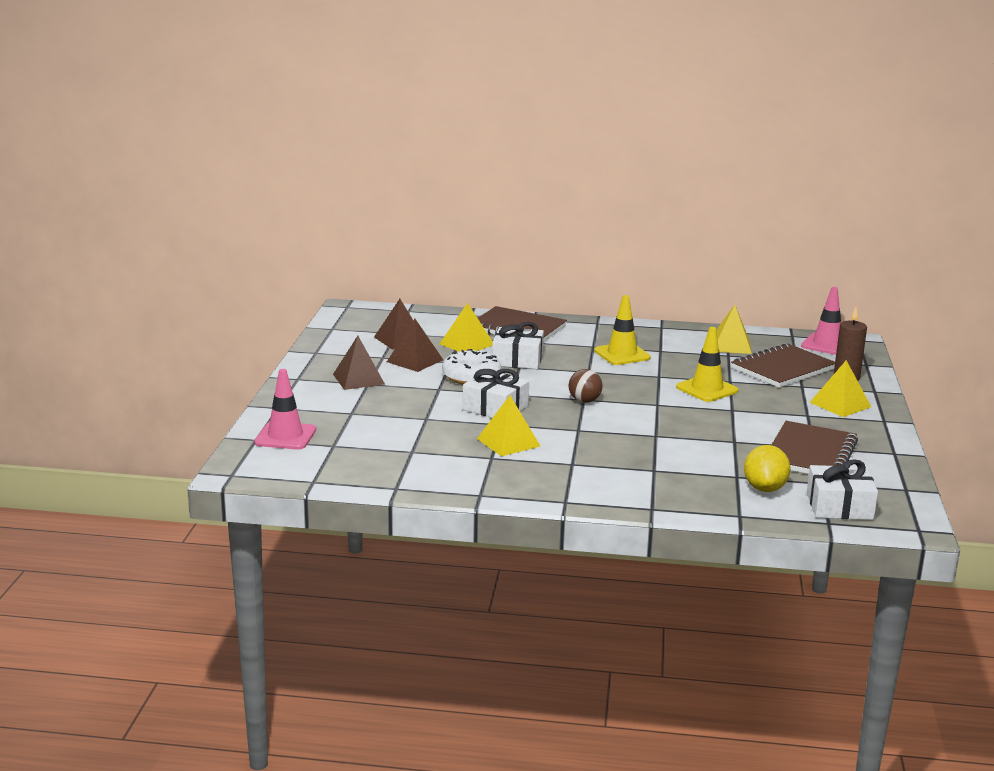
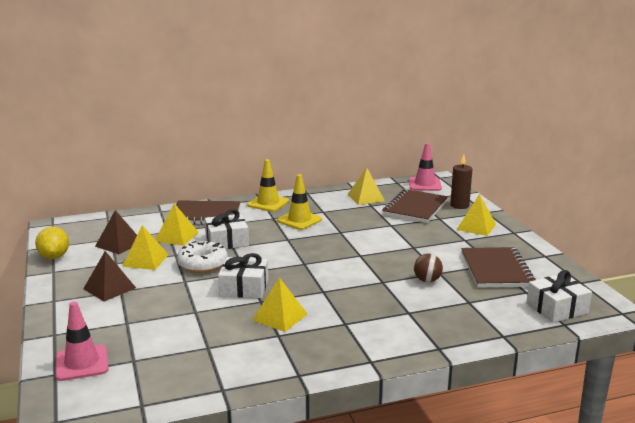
camera: 25 degrees left, 0 degrees up
(415, 360) = (145, 260): brown pyramid -> yellow pyramid
(584, 401) = (306, 265): brown ball -> brown ball (427, 280)
(707, 389) = (382, 235): yellow traffic cone -> yellow traffic cone (268, 203)
(764, 488) = (496, 307): yellow lemon -> yellow lemon (54, 257)

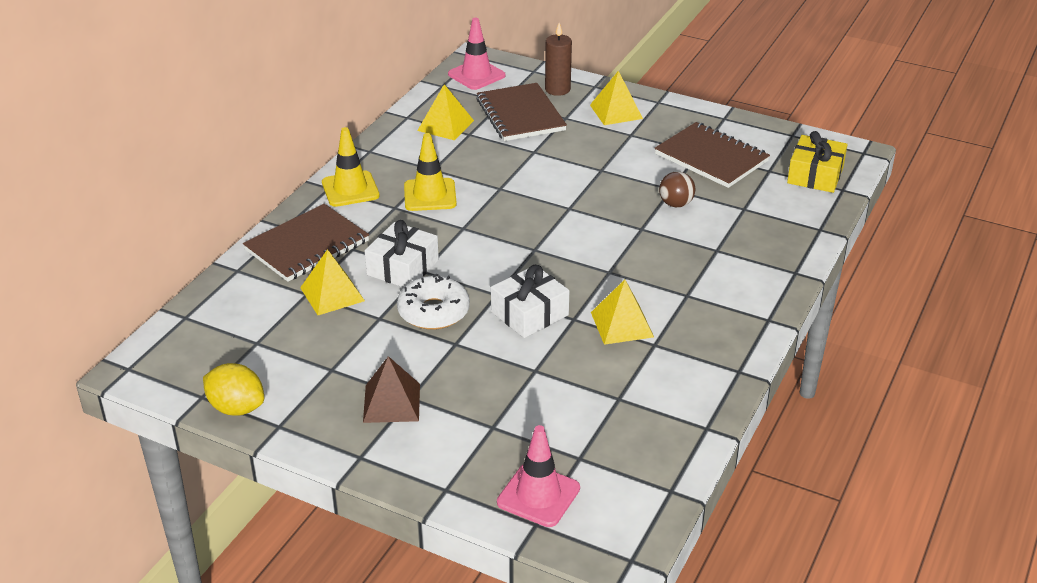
camera: 45 degrees left, 15 degrees up
(119, 244) = (282, 344): brown pyramid -> none
(145, 260) = (359, 345): yellow pyramid -> none
(557, 308) = (815, 175): white gift -> yellow gift

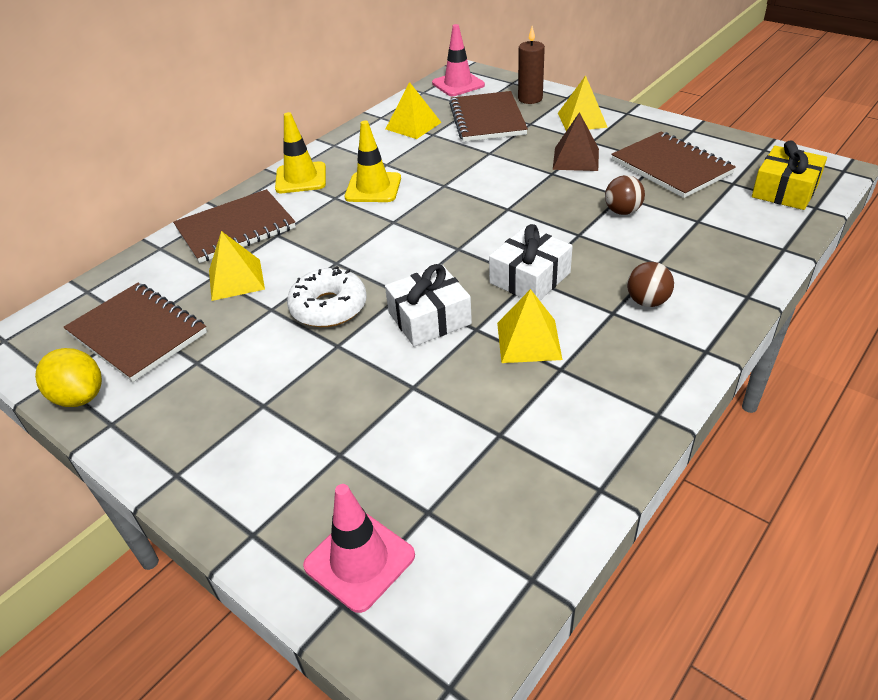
camera: 15 degrees right, 5 degrees up
(261, 350) = (138, 333): none -> brown notebook
(391, 402) = (240, 409): brown pyramid -> brown pyramid (575, 159)
(402, 267) = (317, 257): white gift -> white gift (530, 278)
(714, 283) = (647, 301): none -> brown ball

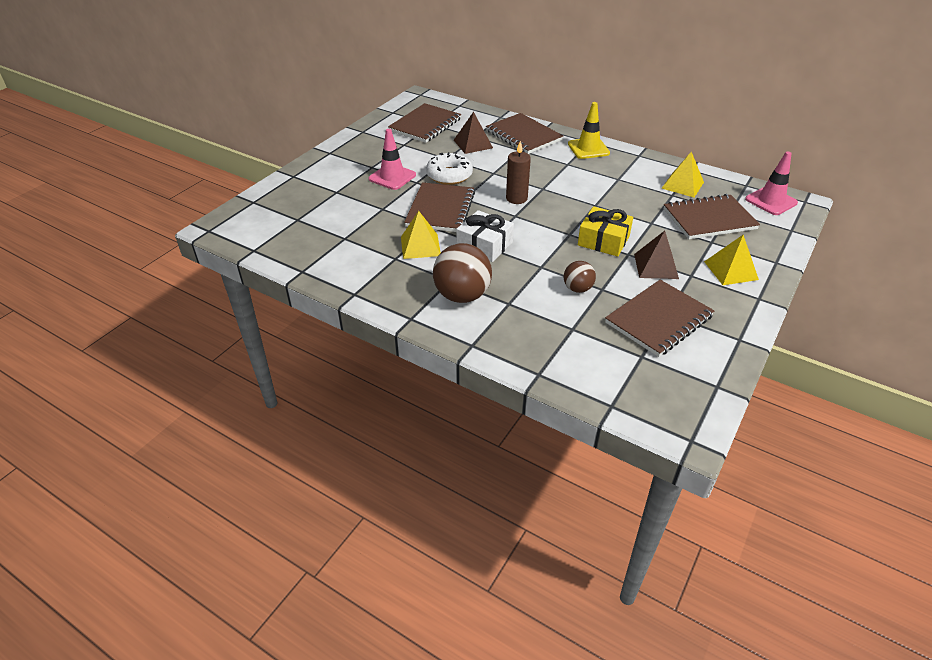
camera: 80 degrees right, 0 degrees up
(80, 397) = (380, 120): yellow lemon -> none
(236, 279) = (473, 144): yellow pyramid -> brown pyramid
(359, 560) = (274, 203): pink traffic cone -> pink traffic cone (392, 177)
(373, 188) = (583, 177): yellow traffic cone -> none
(429, 318) = (440, 209): white gift -> brown notebook
(530, 99) = (761, 240): brown candle -> brown candle (516, 198)
(647, 301) = (462, 295): brown ball -> brown ball, size x1.82
(785, 190) = (637, 389): yellow gift -> yellow gift (603, 240)

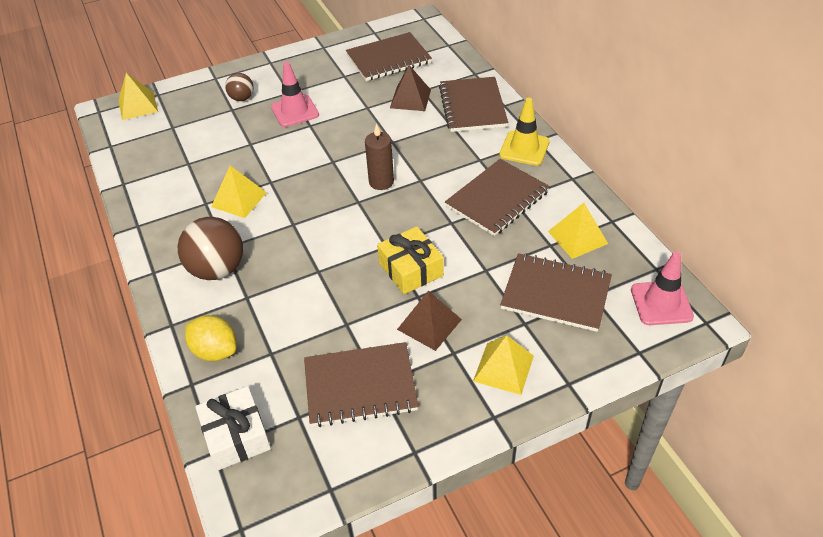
camera: 35 degrees right, 5 degrees up
(244, 215) = (138, 106): none -> yellow pyramid
(440, 209) = (298, 166): brown notebook -> brown notebook (497, 199)
(449, 175) = (347, 129): white donut -> none
(484, 245) = (294, 223): white gift -> white gift (236, 436)
(529, 346) = (215, 351): none -> yellow lemon
(577, 288) = (324, 312): brown ball -> brown ball (242, 98)

